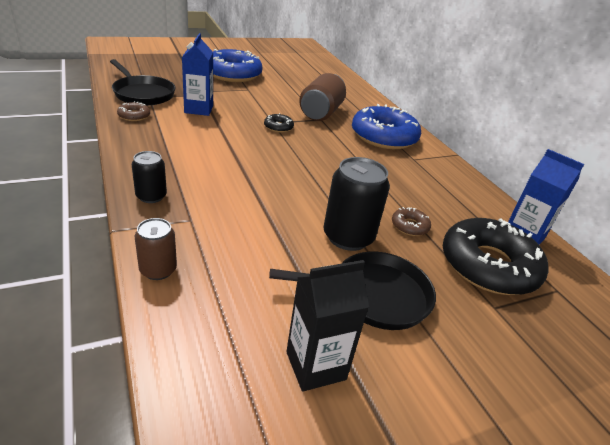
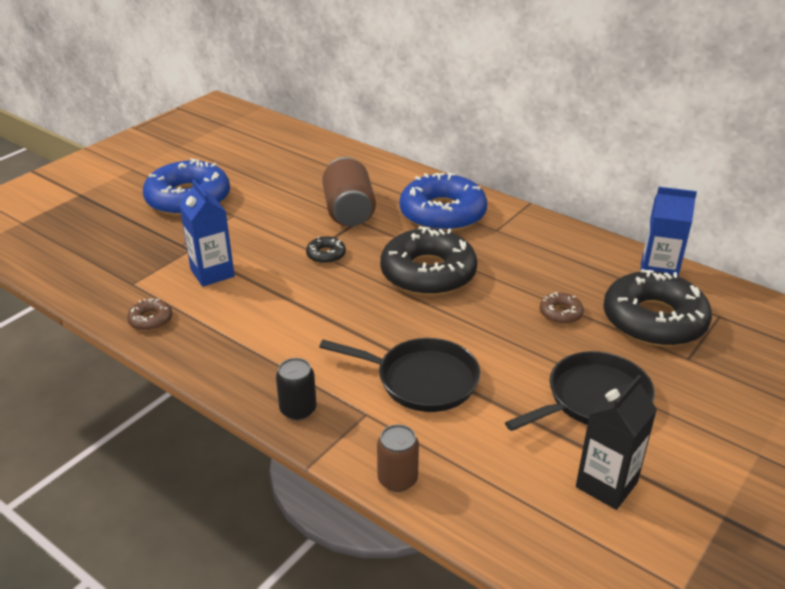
camera: 25 degrees left, 0 degrees up
(142, 94) = (119, 282): black pan -> black pan (421, 380)
(335, 162) = (428, 273): none -> black donut
(348, 237) = (521, 354): black can -> none

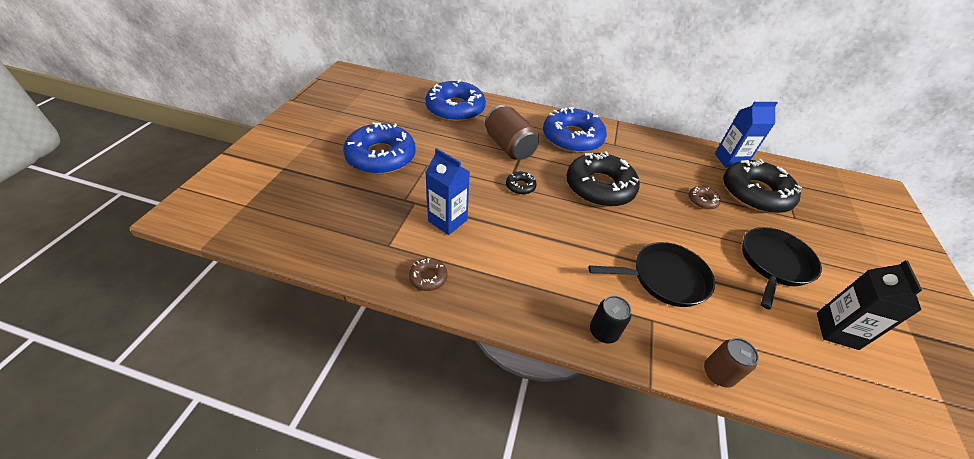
camera: 25 degrees left, 10 degrees up
(316, 160) = (455, 109): none -> blue donut

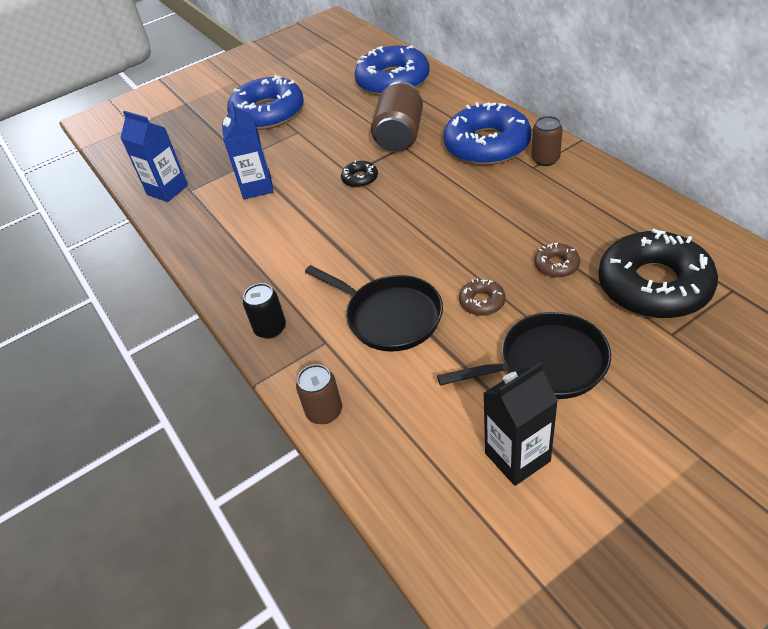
camera: 50 degrees right, 0 degrees up
(428, 277) = (190, 226): brown donut -> brown donut (482, 302)
(599, 187) = (444, 207): black donut -> none
(615, 138) = (545, 159): none -> brown can
(729, 160) = (683, 234): blue carton -> blue carton (167, 190)

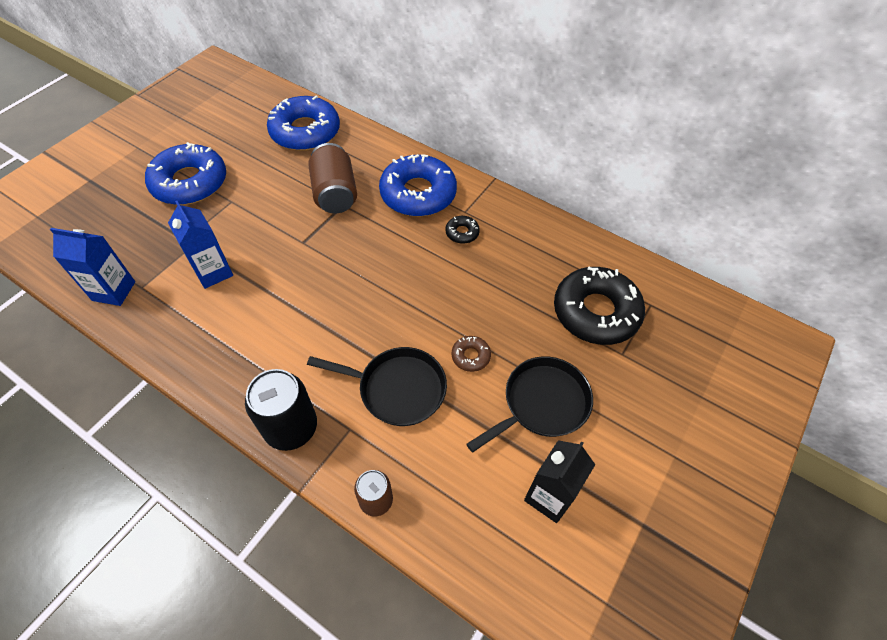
camera: 30 degrees left, 10 degrees up
(270, 328) = (291, 427): black can -> black can, size x1.71
(360, 178) = (314, 246): black donut -> black donut (462, 233)
(545, 159) = (472, 202): brown can -> none
(556, 265) = (517, 307): brown donut -> none

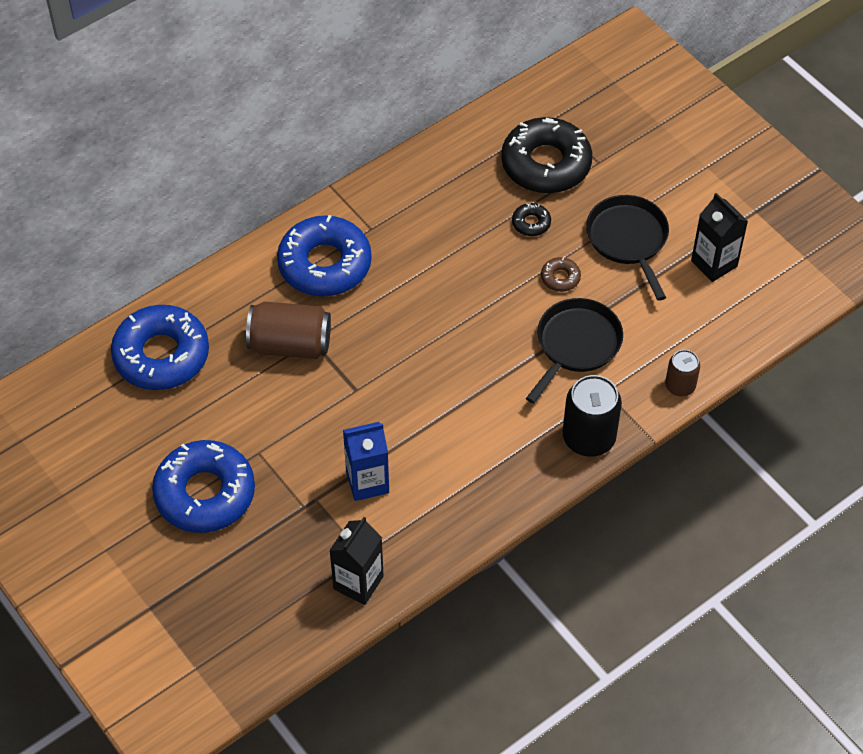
camera: 70 degrees left, 0 degrees up
(114, 291) = (358, 582): blue carton -> black carton
(462, 233) = (401, 240): black donut -> black donut (531, 223)

